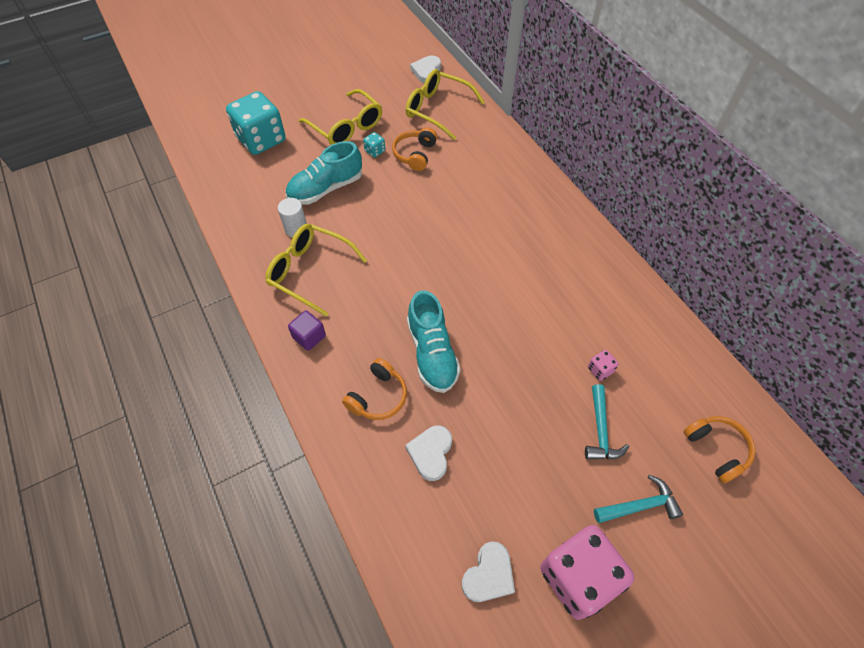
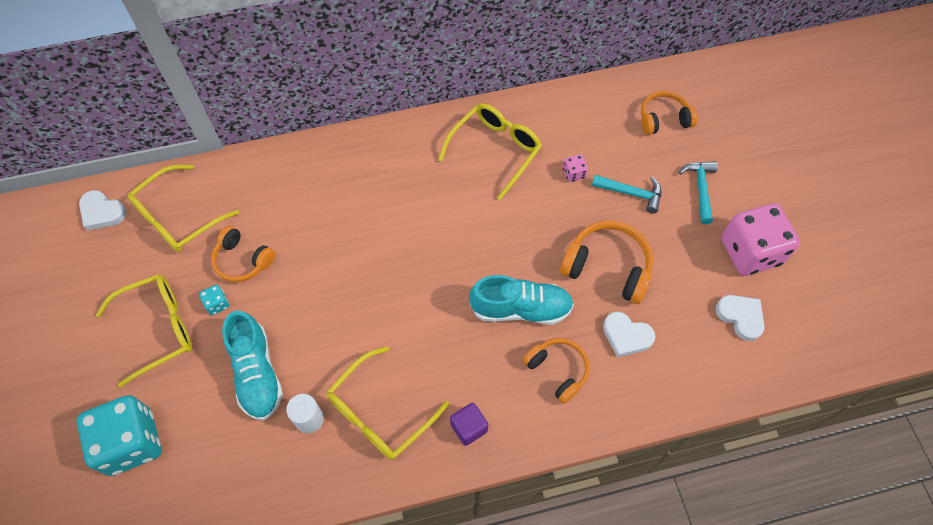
camera: 75 degrees left, 5 degrees up
(502, 421) = (607, 267): none -> orange headphones
(594, 296) = (495, 150): none -> yellow glasses

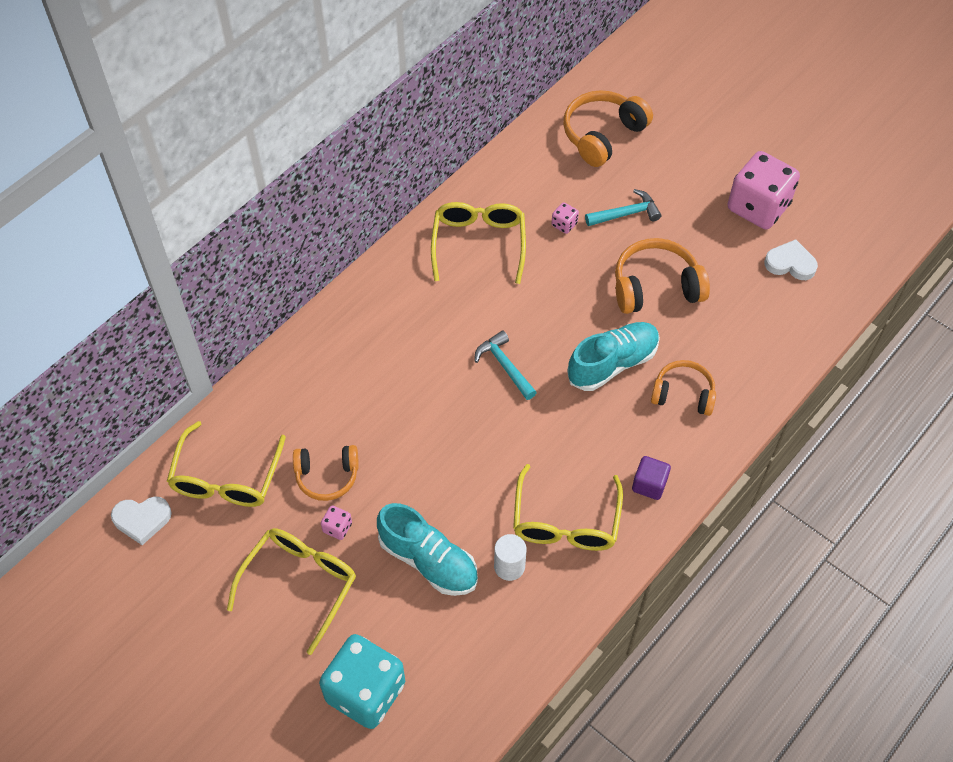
camera: 35 degrees left, 5 degrees down
(217, 304) = (337, 528): turquoise dice -> pink dice
(626, 336) = (715, 333): white heart -> none
(663, 119) = (602, 135): orange headphones -> orange headphones, size x1.50
(700, 189) = (679, 178): turquoise hammer -> turquoise hammer (504, 366)

